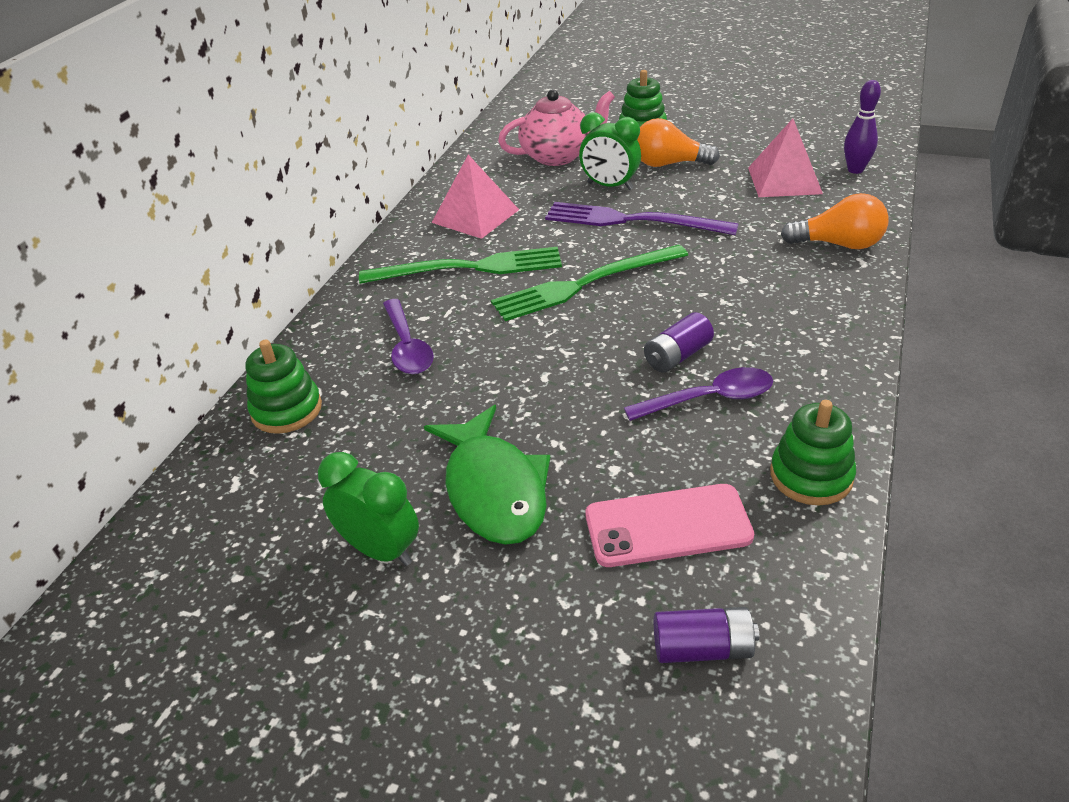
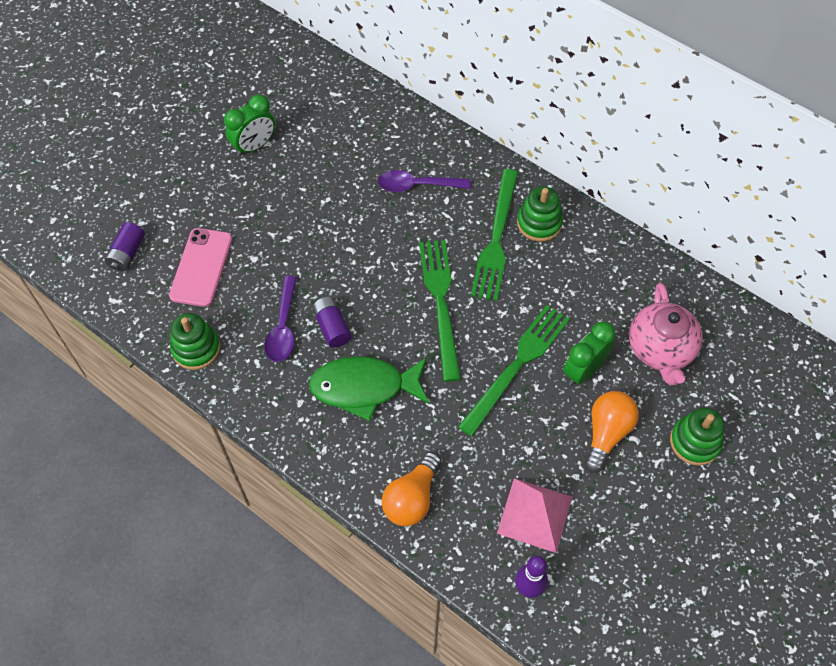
camera: 105 degrees right, 20 degrees up
(286, 410) = (384, 119): green stacking toy -> green stacking toy (539, 223)
(475, 216) = (573, 260): pink pyramid -> none
(494, 489) = (269, 200): green fish -> green fish (364, 387)
(632, 220) = (517, 365): purple fork -> green fork

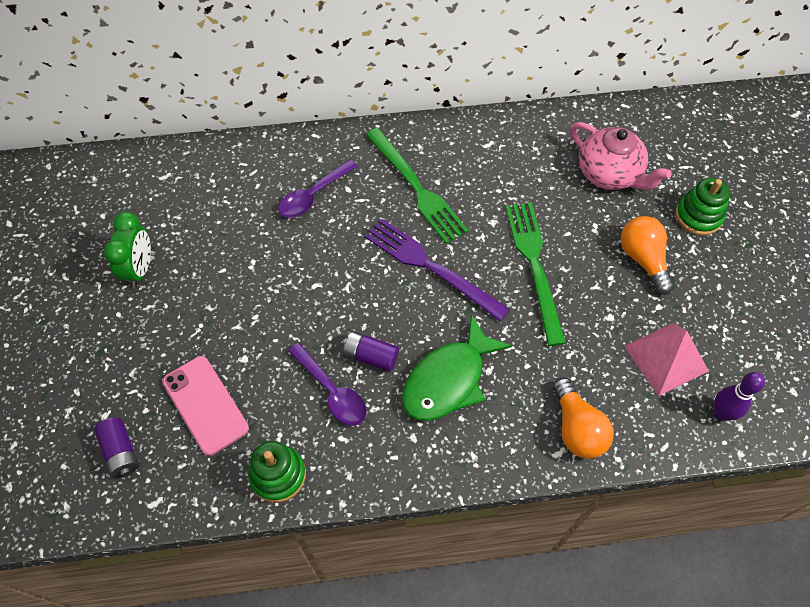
camera: 45 degrees left, 0 degrees up
(441, 303) = (431, 267): green fork -> purple fork
(539, 223) = (433, 153): green stacking toy -> none
(583, 371) = (580, 230): green clock -> none

